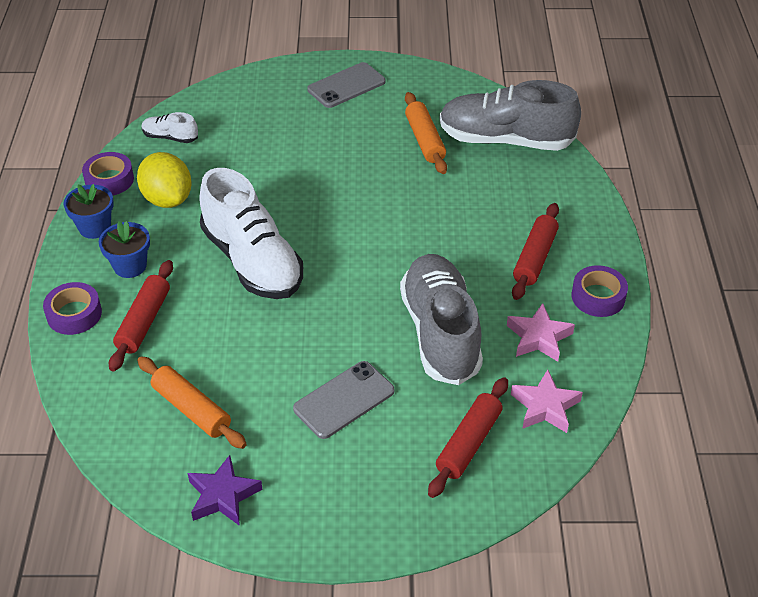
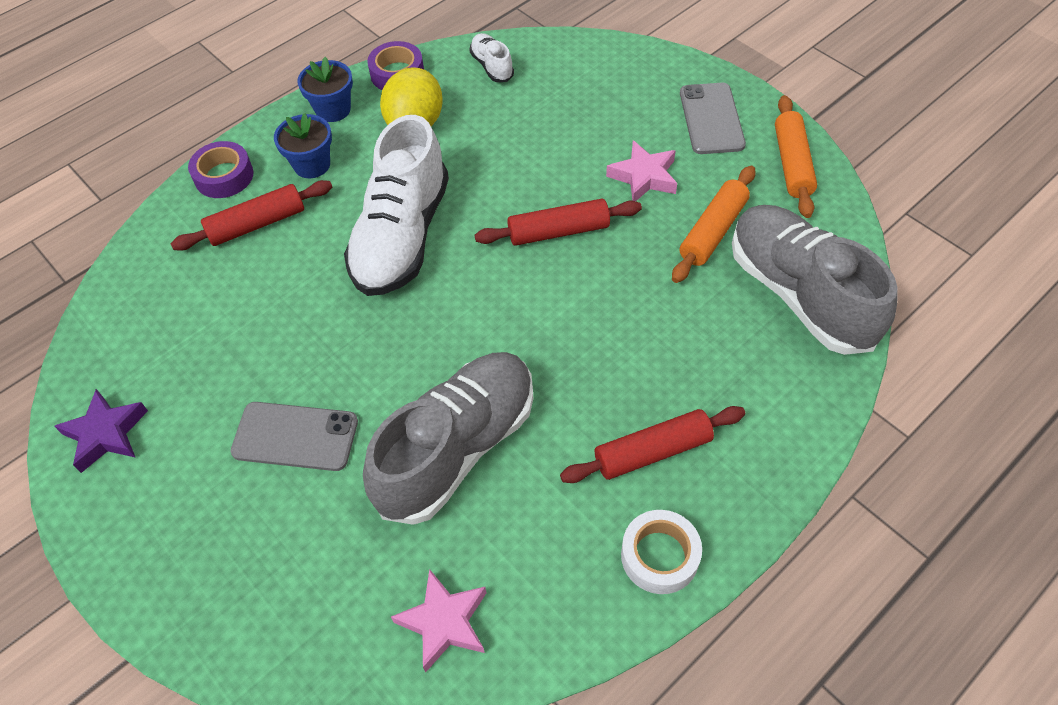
camera: 50 degrees right, 10 degrees up
(192, 409) = (186, 334): orange rolling pin -> orange rolling pin (792, 164)
(346, 86) = (711, 119): grey phone -> grey phone turned 75 degrees clockwise
(468, 443) = (330, 586): red rolling pin -> red rolling pin (558, 231)
(538, 337) = (538, 542): pink star -> pink star (644, 176)
(598, 297) = (659, 556): purple tape -> white tape

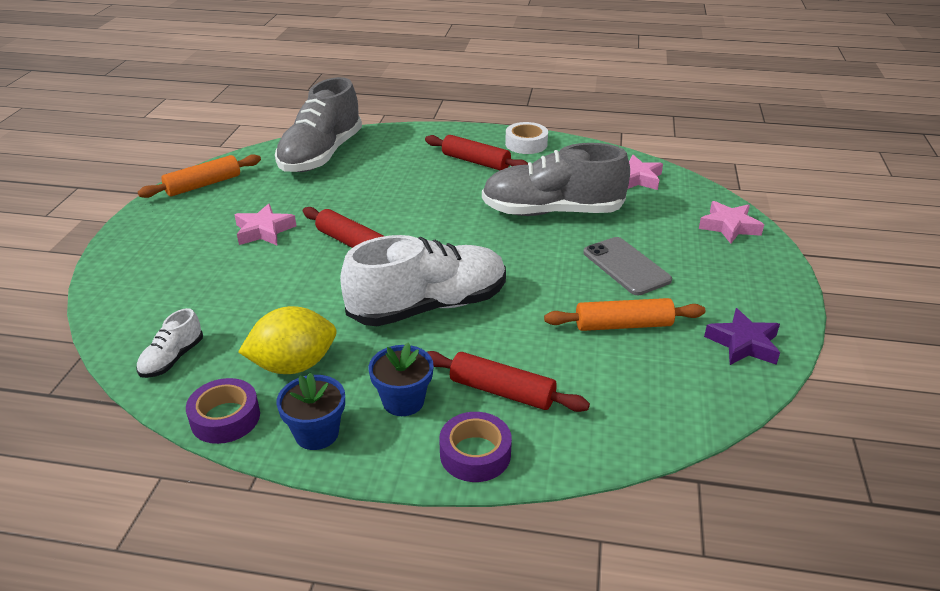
camera: 130 degrees left, 20 degrees down
(244, 625) = (729, 227): none -> pink star
(711, 119) = (174, 225): grey phone -> none
(713, 231) = (295, 192): orange rolling pin -> orange rolling pin (623, 325)

